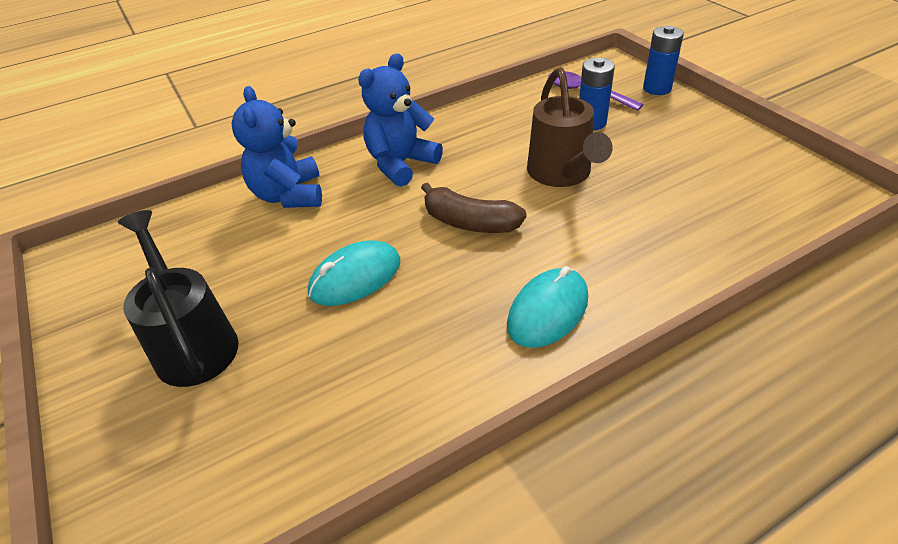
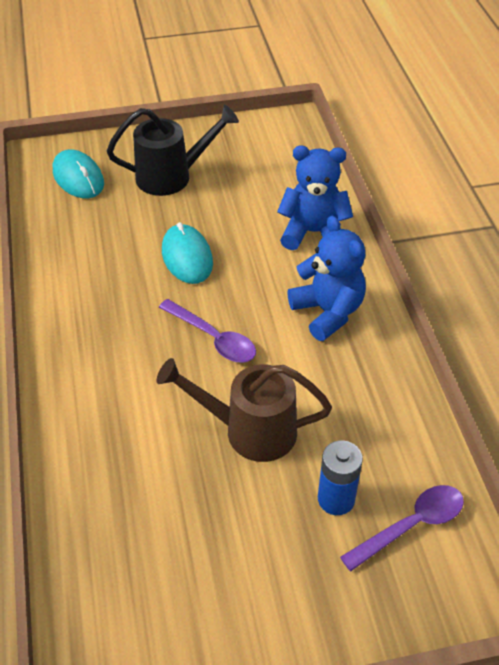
camera: 105 degrees right, 5 degrees up
(470, 222) = (213, 338): brown banana -> purple spoon
(548, 311) = (86, 355): turquoise mouse -> turquoise mouse (78, 178)
(657, 88) = (392, 617): blue battery -> none

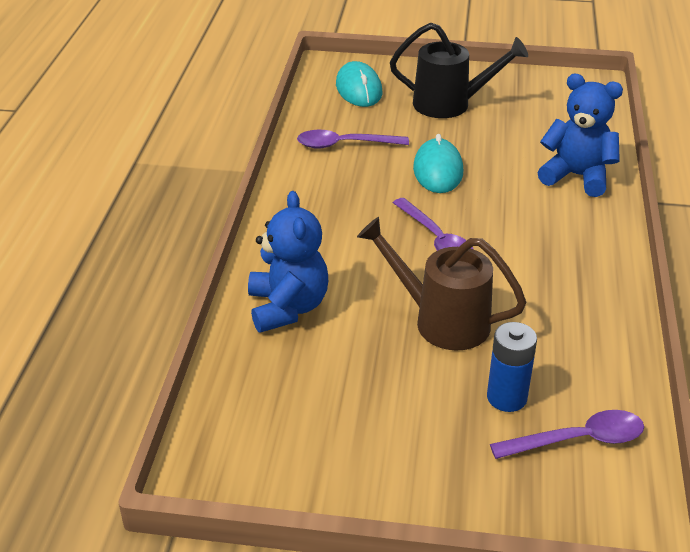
camera: 20 degrees right, 10 degrees down
(88, 248) = (344, 145): none -> purple spoon
(327, 312) = (564, 244): blue teddy bear -> blue teddy bear (287, 307)

